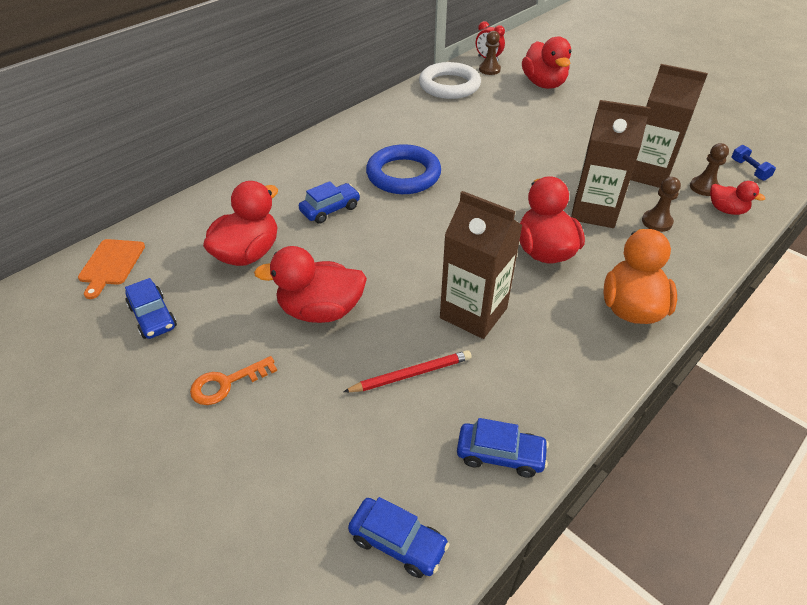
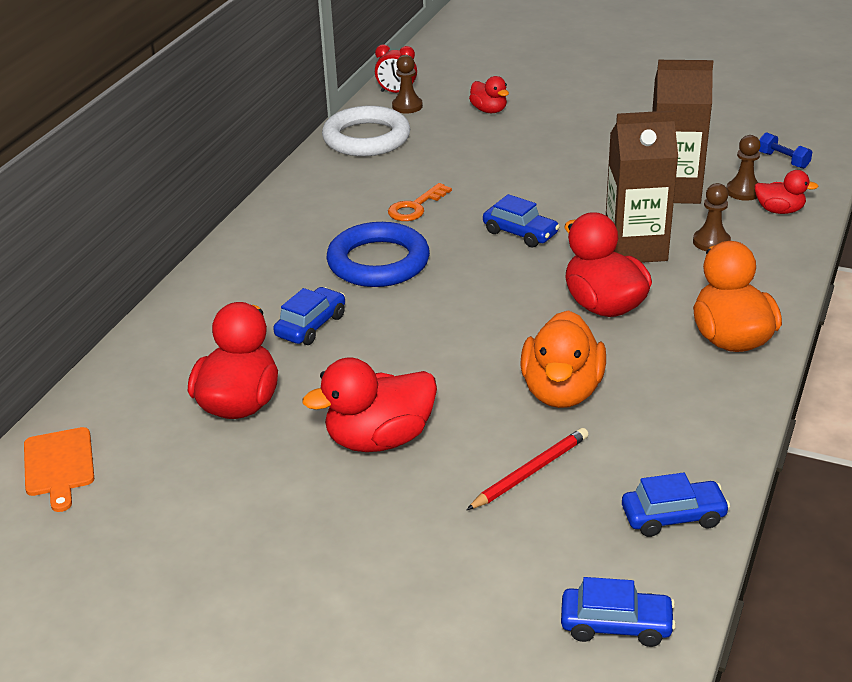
camera: 20 degrees left, 10 degrees down
(153, 317) = (167, 506): blue car -> blue car (520, 233)
(226, 383) = (319, 545): orange key -> orange key (415, 207)
(473, 313) = (561, 391): brown carton -> orange duck
(543, 84) = (489, 110): red duck -> red duck, size x0.56

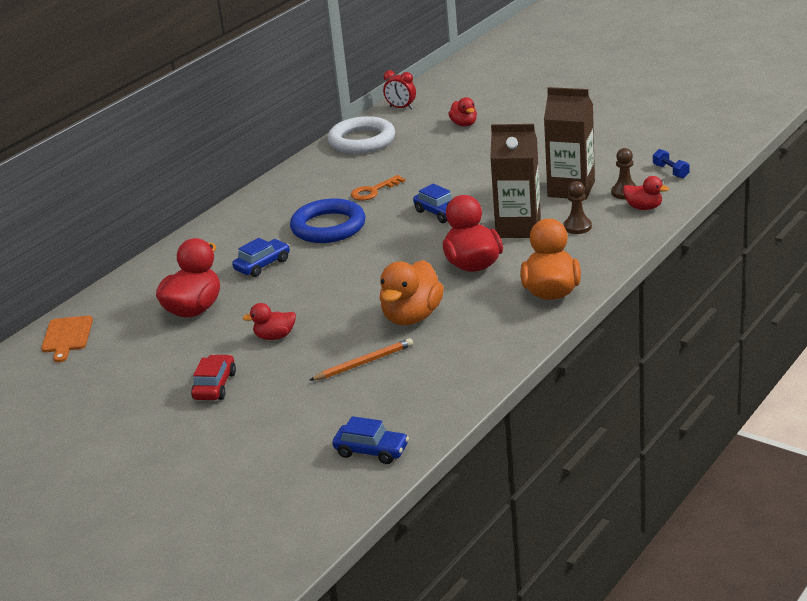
camera: 15 degrees right, 5 degrees down
(324, 531) = (215, 386): none -> red car
(379, 439) = (275, 336): red duck -> red duck, size x0.56
(407, 106) = (403, 118): brown pawn -> none
(530, 472) = (364, 363): red pencil -> orange pencil
(673, 517) = (444, 396): blue car -> none

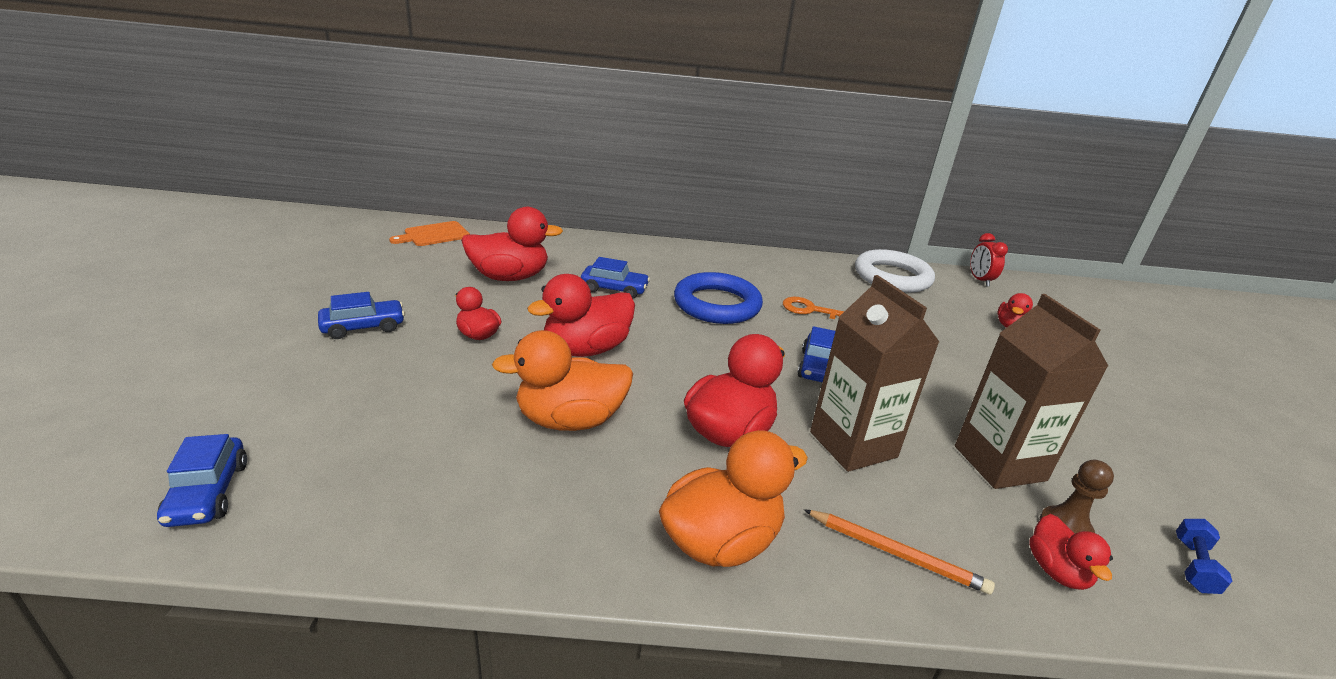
camera: 50 degrees right, 0 degrees up
(215, 386) = (363, 327): red car -> blue car
(337, 295) = (586, 349): none -> red duck
(364, 363) = (442, 415): orange pencil -> orange pencil (896, 553)
(577, 227) = (918, 506): brown pawn -> none

